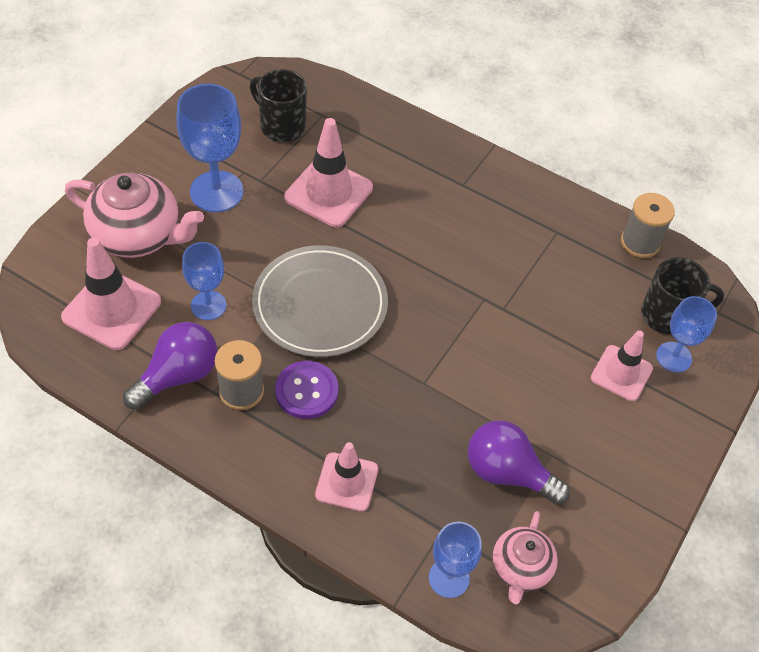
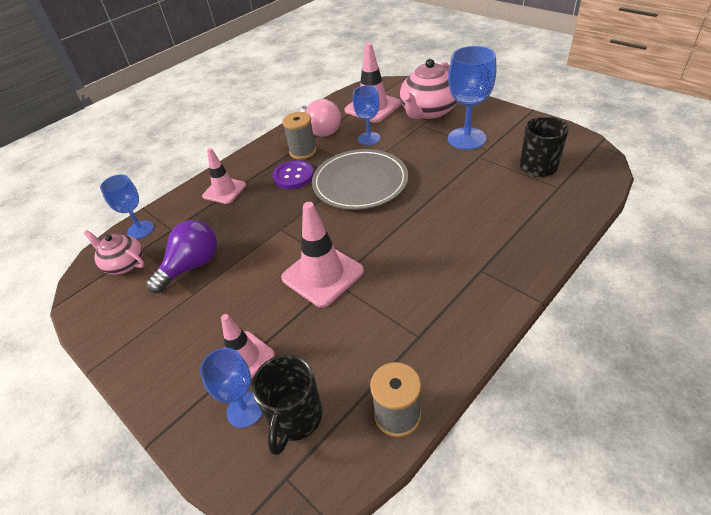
camera: 110 degrees right, 10 degrees down
(178, 375) = (321, 130): purple light bulb -> pink light bulb
(328, 193) = (467, 188): pink traffic cone -> pink traffic cone (322, 274)

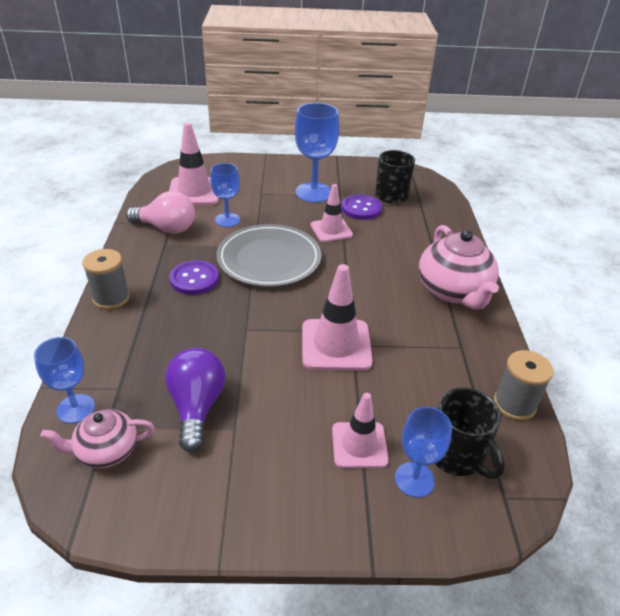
camera: 50 degrees left, 5 degrees down
(224, 190) = (132, 323): pink traffic cone -> pink traffic cone (331, 230)
(303, 151) = (173, 254): grey spool -> grey spool (111, 298)
(428, 112) = (254, 181): pink teapot -> pink teapot (453, 291)
(491, 168) = (361, 208): none -> purple button

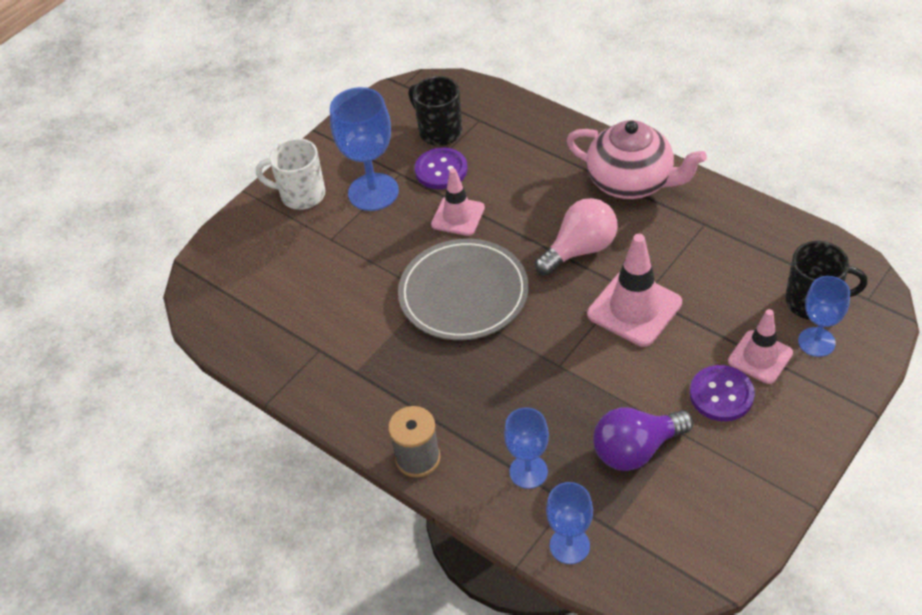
camera: 45 degrees left, 10 degrees up
(106, 451) = (642, 539): pink teapot -> none
(166, 228) = (325, 357): pink light bulb -> pink light bulb (580, 249)
(194, 192) = (268, 298): pink traffic cone -> none
(194, 279) = (444, 372): purple button -> purple button (721, 395)
(197, 407) = (636, 449): purple light bulb -> purple light bulb turned 60 degrees counterclockwise
(227, 220) = (358, 294): blue goblet -> blue goblet (528, 471)
(283, 171) = (301, 195): none -> white mug
(514, 404) = (789, 233): grey spool -> none

